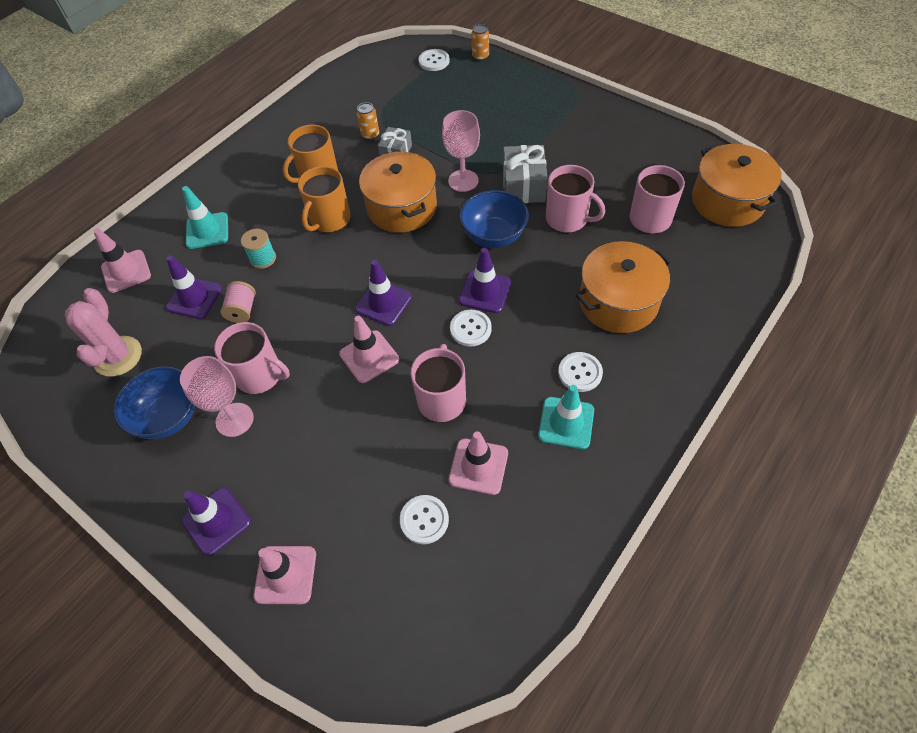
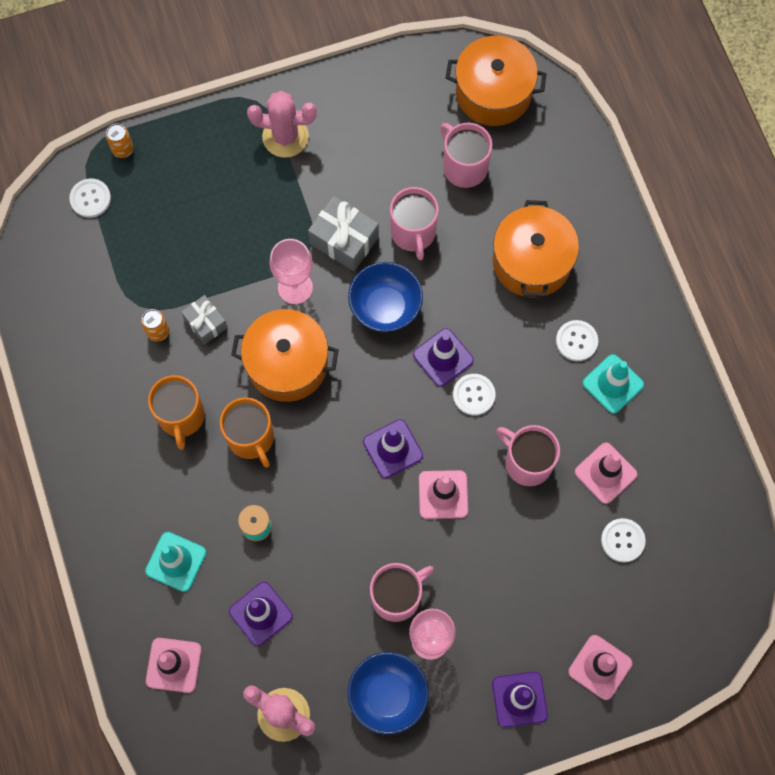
camera: 60 degrees left, 15 degrees up
(242, 310) = (309, 576): pink spool -> none
(567, 219) = (413, 233): pink mug -> pink mug turned 105 degrees clockwise
(568, 117) = (285, 137): none -> pink cactus

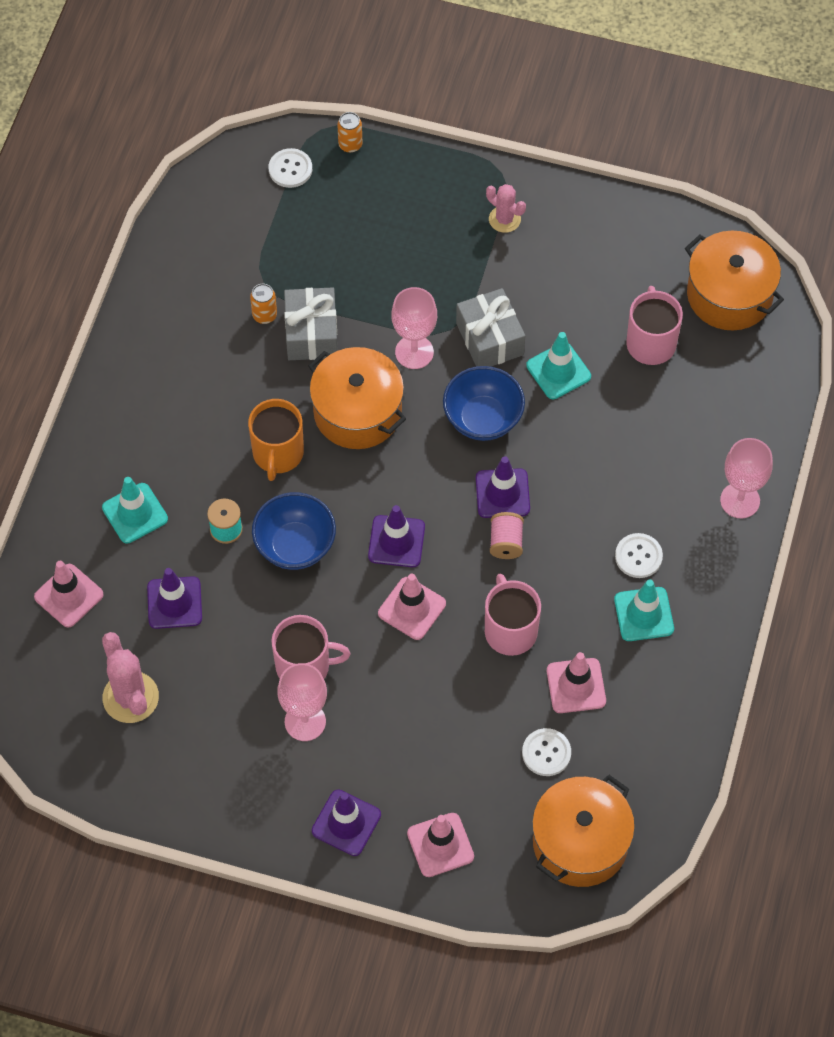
camera: 35 degrees right, 10 degrees down
(181, 417) = (230, 398): orange mug -> none
(205, 323) = (311, 333): grey gift -> grey gift, size x1.58
(285, 137) = (504, 219): pink cactus -> pink cactus, size x0.63
(388, 695) = (232, 742): blue bowl -> blue bowl (295, 546)
(413, 233) = (558, 371): pink mug -> turquoise traffic cone
(474, 395) = (506, 542): white button -> pink spool
(531, 261) = (650, 462): orange pot -> orange pot (580, 842)
(616, 249) = (740, 500): none -> pink goblet

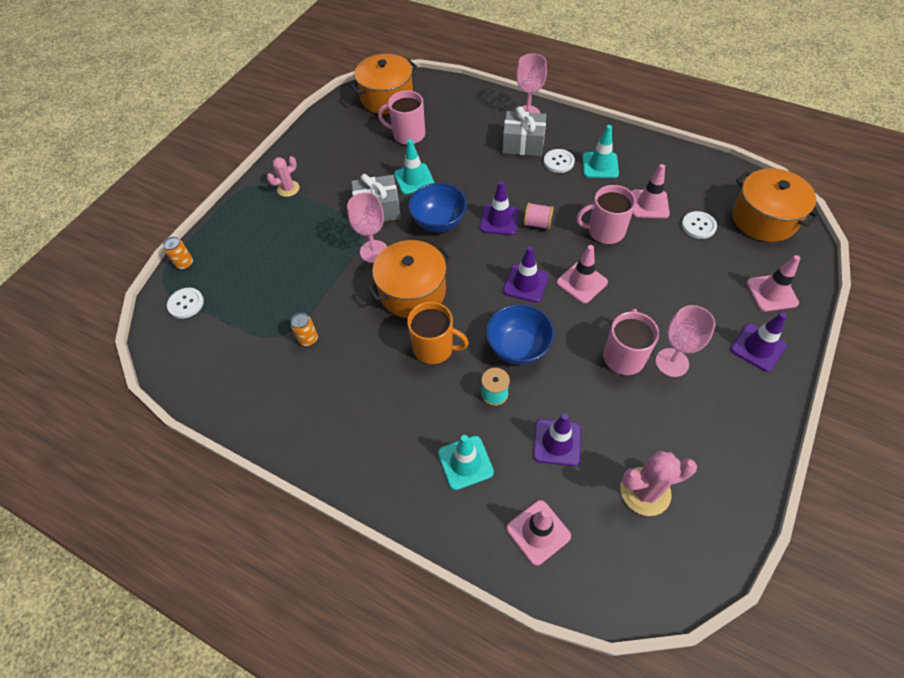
camera: 75 degrees left, 5 degrees down
(311, 333) = (336, 310): grey gift -> grey gift (523, 143)

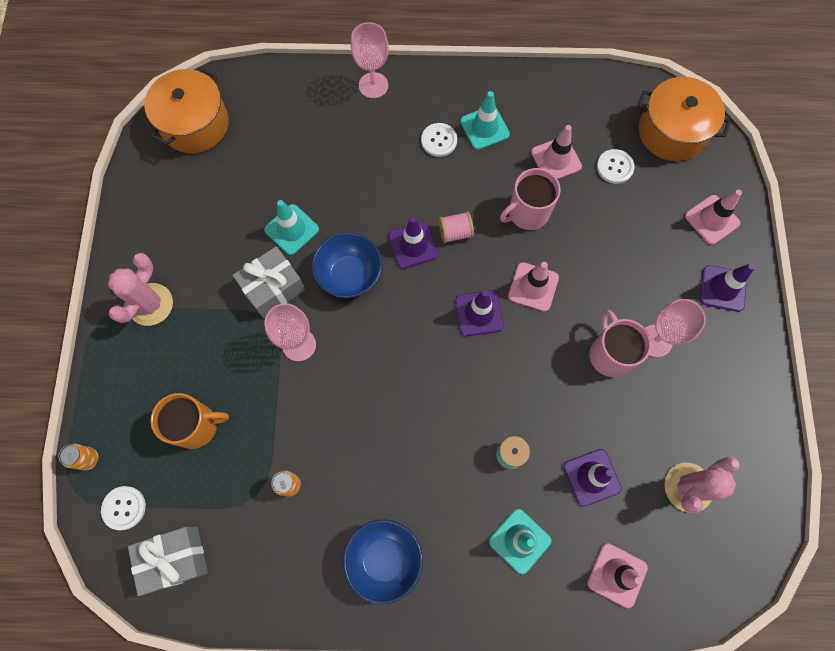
camera: 30 degrees left, 15 degrees up
(288, 189) = (150, 304): pink cactus -> pink cactus, size x1.59
(408, 134) = (250, 169): pink mug -> none
(412, 291) = (368, 376): orange pot -> none
(434, 347) = (426, 431): orange mug -> orange mug (196, 426)
(518, 347) = (507, 392): blue bowl -> blue bowl (384, 559)
(523, 143) = (388, 130): grey gift -> grey gift (175, 559)

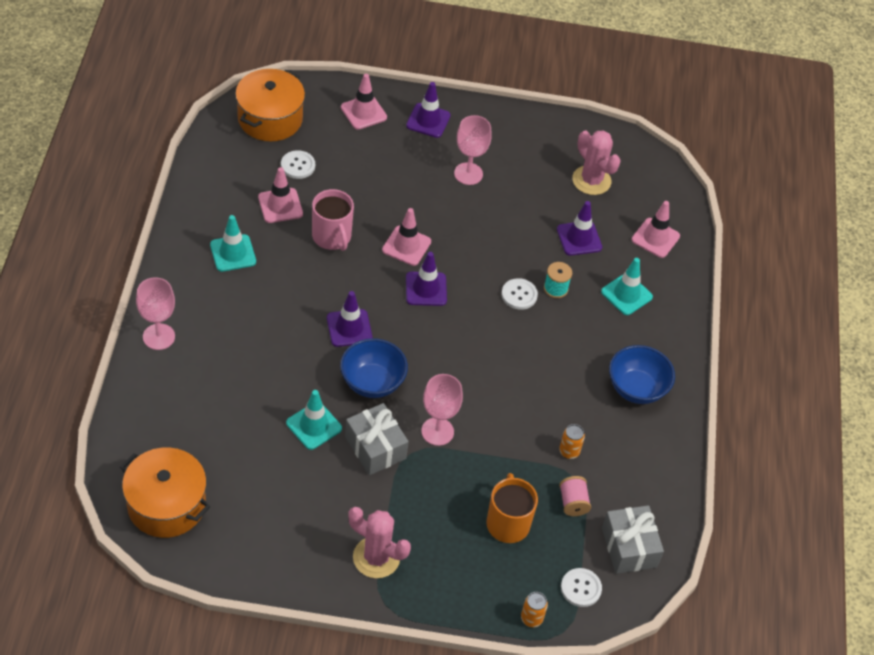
camera: 90 degrees left, 20 degrees down
(439, 140) = (239, 291): white button -> white button (519, 295)
(455, 232) = (342, 294): pink spool -> pink spool (573, 503)
(610, 354) = (476, 205): pink mug -> none

